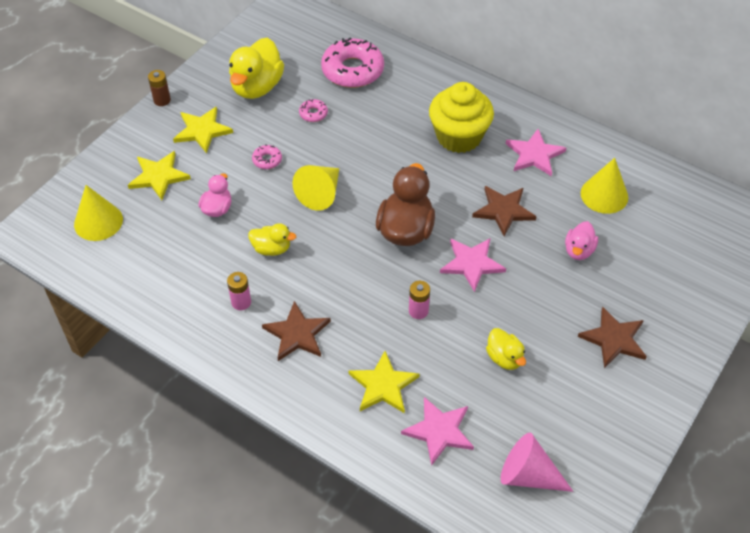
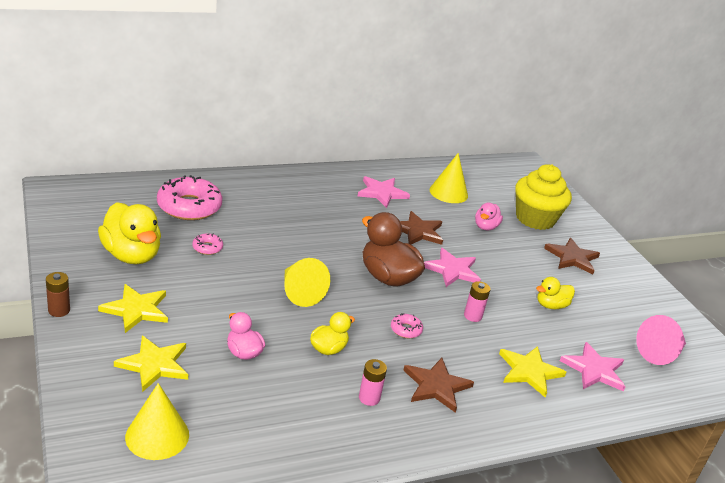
camera: 60 degrees left, 20 degrees down
(267, 160) = (225, 296): pink donut -> pink donut (406, 330)
(459, 136) = (325, 207): yellow cupcake -> yellow cupcake (535, 219)
(504, 358) = (551, 305): yellow duck -> yellow duck turned 150 degrees clockwise
(578, 250) = (485, 227): pink duck -> pink duck turned 60 degrees clockwise

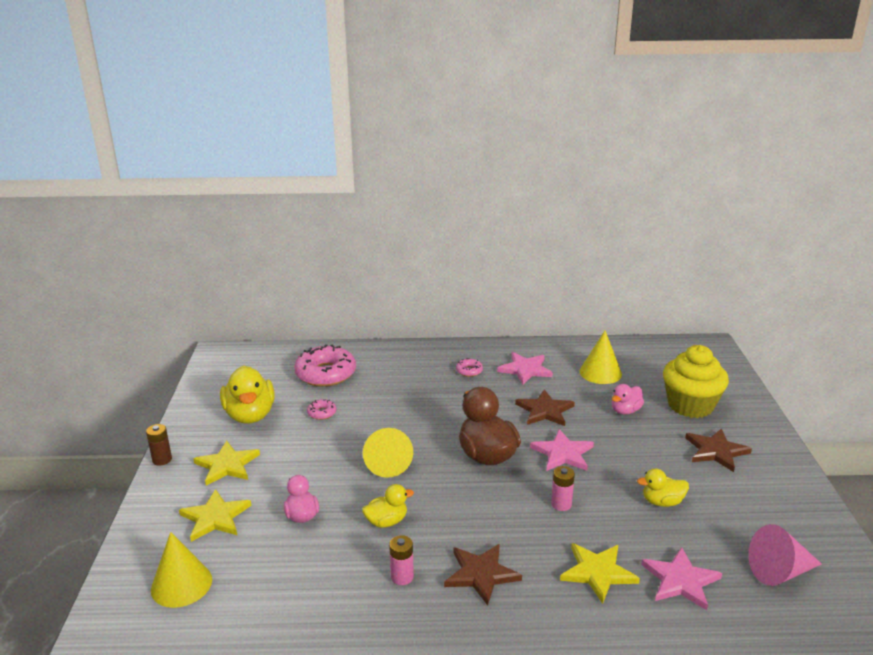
camera: 25 degrees right, 5 degrees down
(406, 330) = (478, 511): pink donut -> pink donut (469, 371)

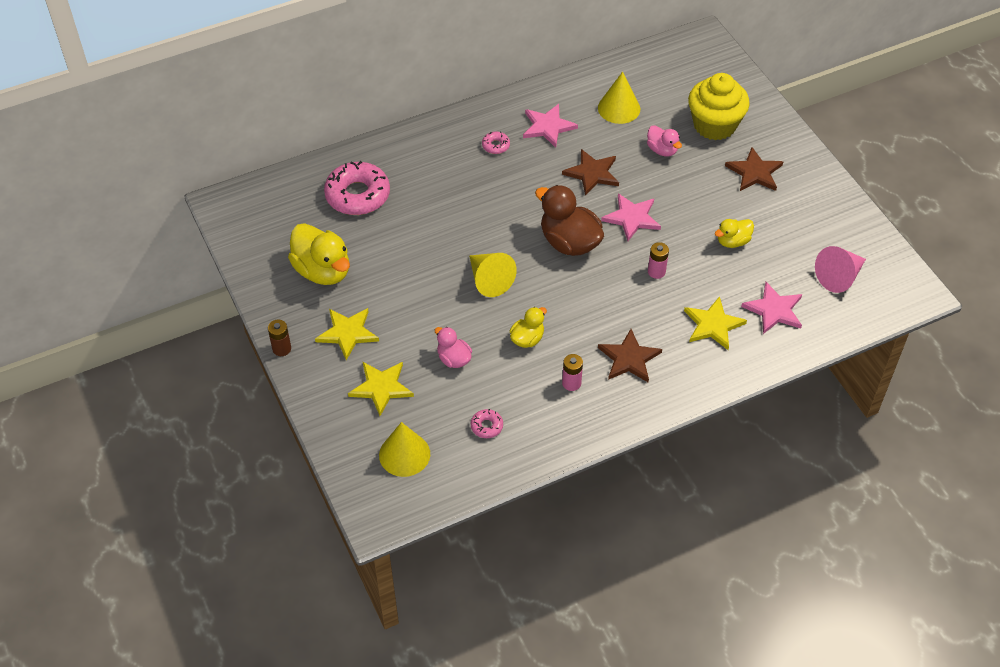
camera: 25 degrees left, 25 degrees up
(322, 413) = (390, 245): pink donut -> pink donut (487, 426)
(625, 411) = (662, 150): pink duck -> pink duck turned 60 degrees counterclockwise

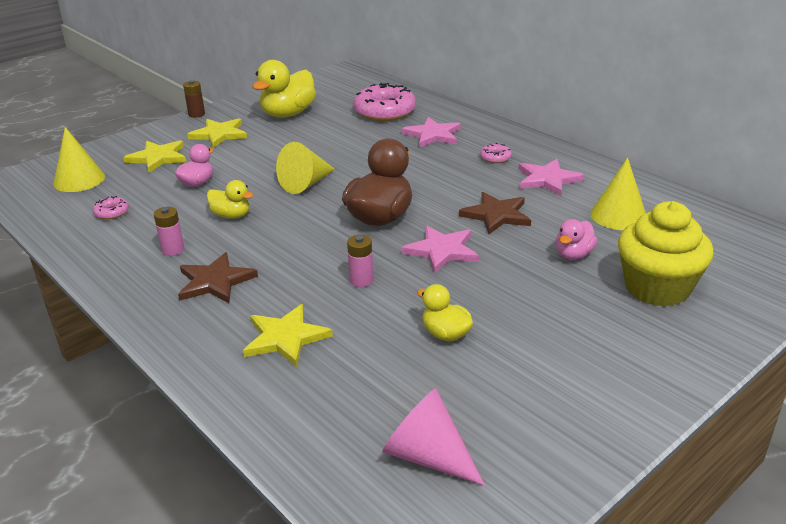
camera: 75 degrees right, 20 degrees down
(754, 172) = (594, 336): brown star -> none
(774, 310) = (330, 391): pink star -> pink star (433, 135)

